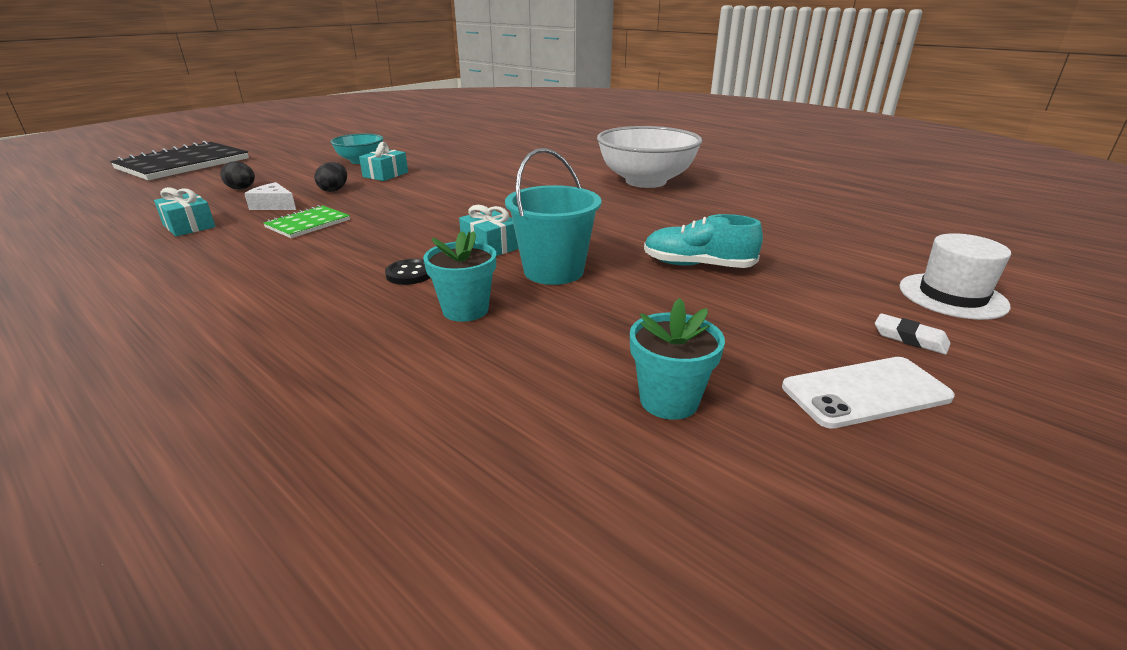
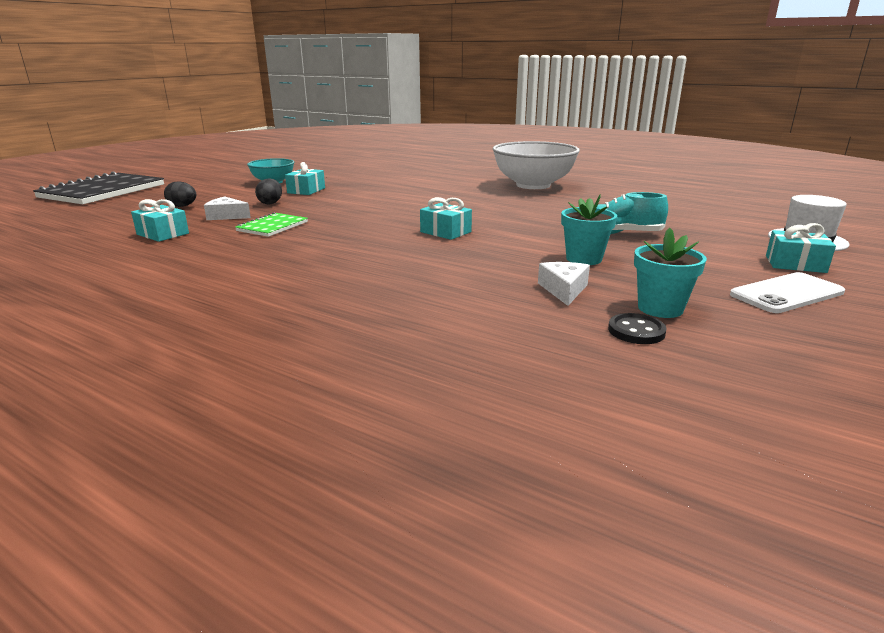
camera: 10 degrees left, 5 degrees down
(410, 274) = (396, 253): black button -> black button (636, 331)
(465, 310) = (464, 271): turquoise flower pot -> turquoise flower pot (584, 259)
(553, 271) = (511, 244): turquoise bucket -> none
(565, 353) = (564, 290): none -> white cheese
(910, 338) = (795, 264): white eraser -> turquoise gift

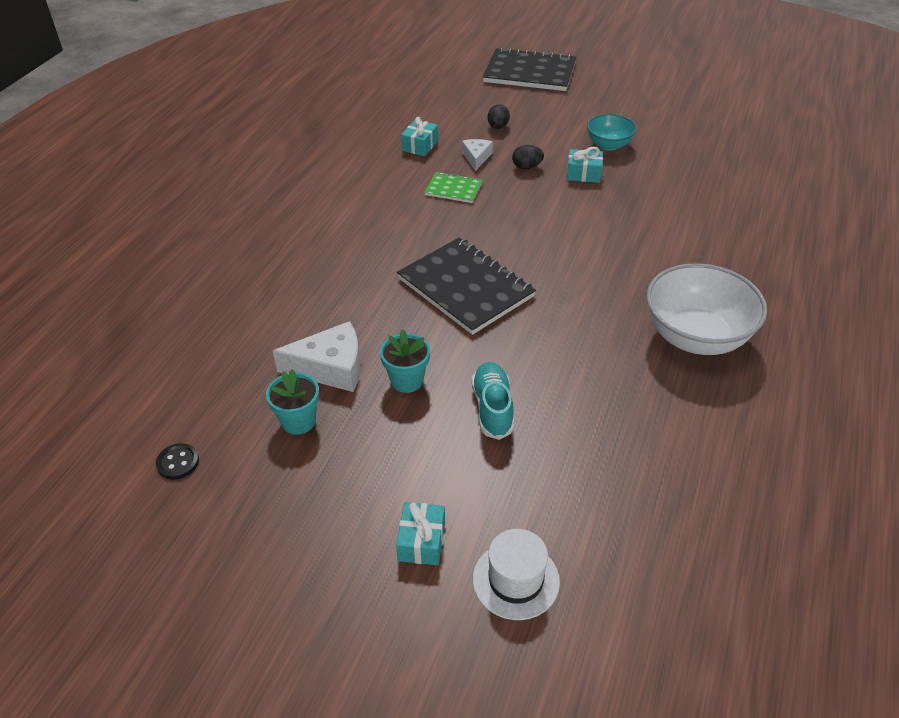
camera: 80 degrees right, 20 degrees up
(445, 232) = (465, 287): turquoise gift -> black notebook
(564, 290) = (331, 368): white cheese -> white cheese, size x1.73
(636, 331) = (258, 404): black button -> black button (178, 462)
(786, 293) = (337, 511): white phone -> none

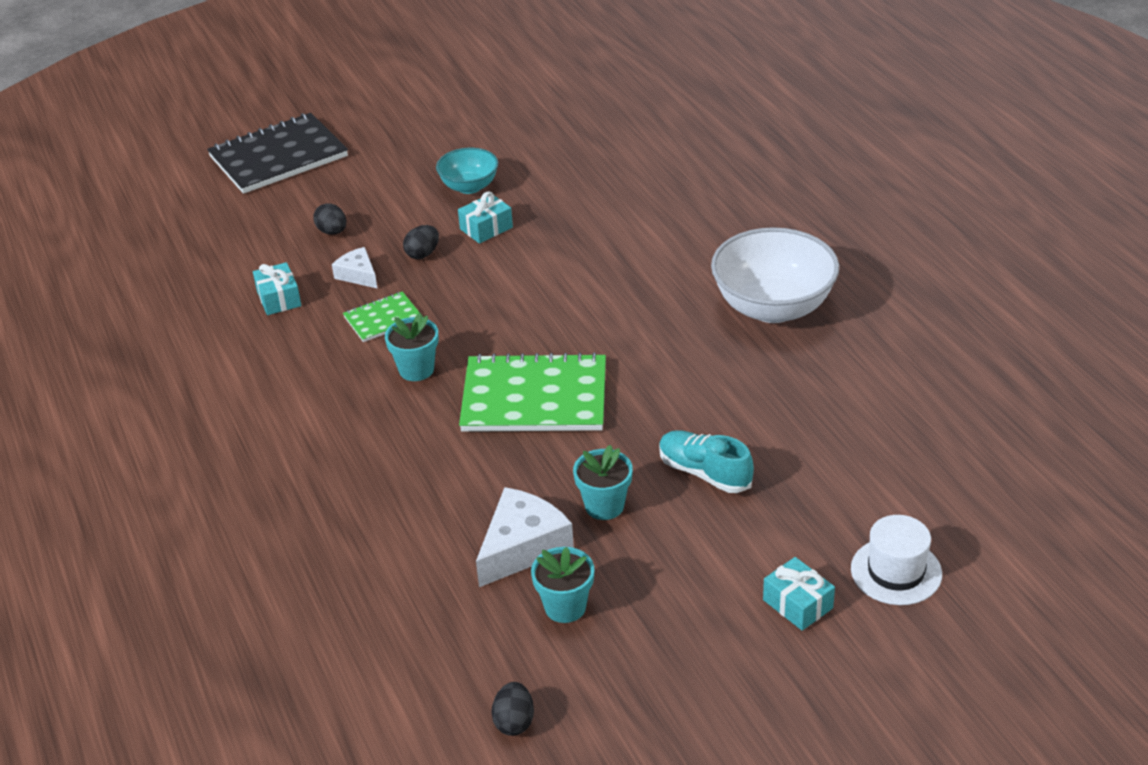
camera: 45 degrees left, 5 degrees down
(178, 462) = (514, 722): black button -> black egg
(428, 228) = (416, 369): none -> turquoise flower pot
(465, 287) = (534, 397): black notebook -> green notebook

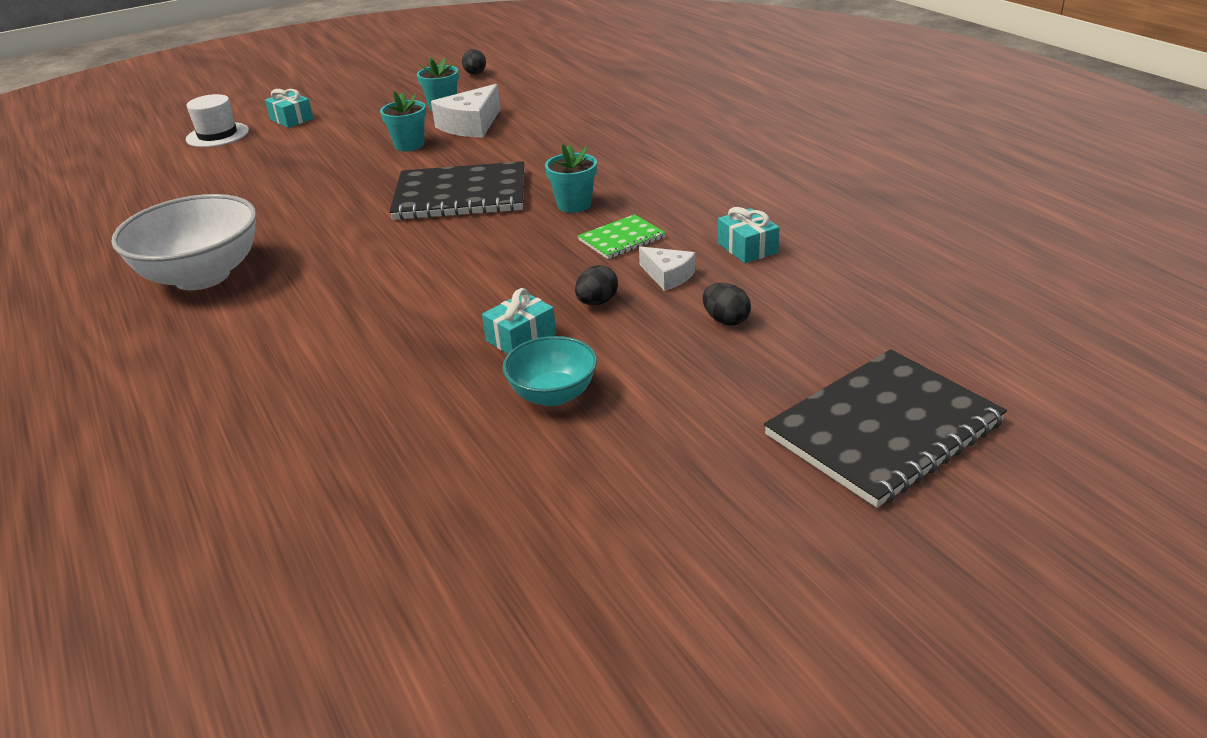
camera: 175 degrees right, 5 degrees down
(534, 397) = (460, 195): green notebook -> black notebook
(704, 473) = (327, 165): turquoise shoe -> none

